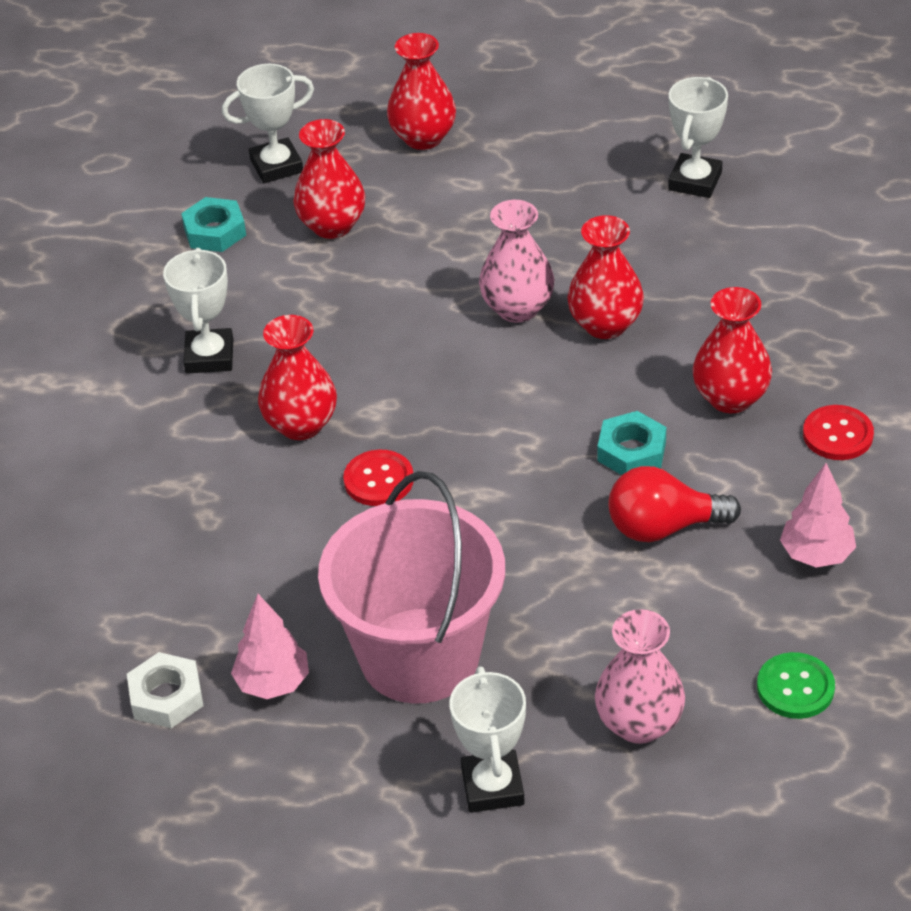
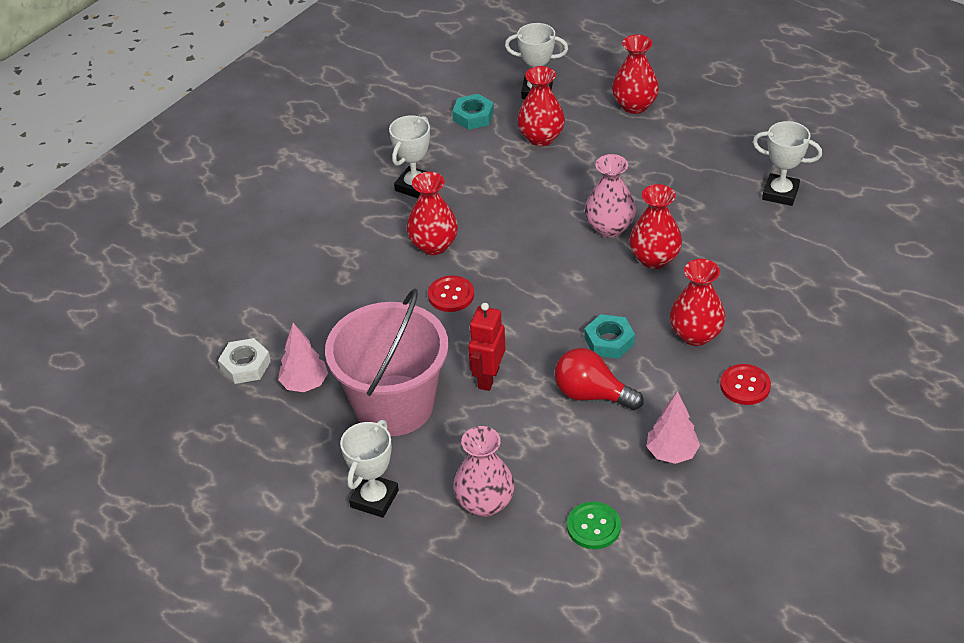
camera: 30 degrees right, 0 degrees up
(515, 565) = (488, 378): none -> red robot
(695, 181) = (780, 193): white trophy -> white trophy turned 60 degrees clockwise

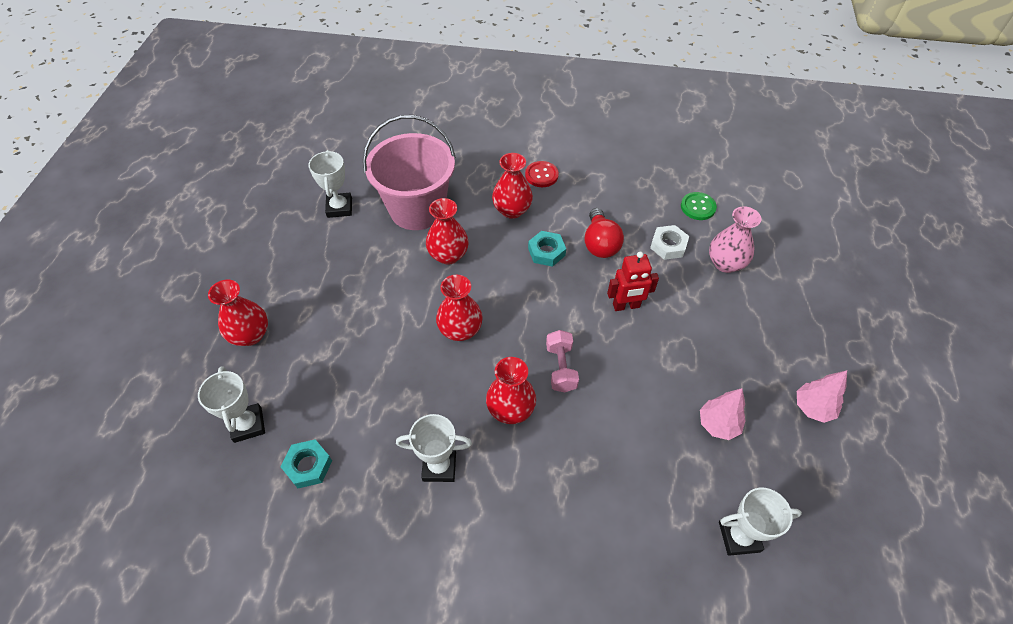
camera: 120 degrees left, 10 degrees up
(245, 365) = (734, 484): white nut -> white nut (668, 245)
(374, 499) = (772, 323): white trophy -> white trophy (739, 537)
(394, 405) = (691, 351): pink bucket -> pink bucket (417, 209)
(451, 295) = (561, 368): red button -> pink dumbbell
(541, 138) = (324, 390): red vase -> red vase (460, 330)
(609, 228) = (427, 294): pink vase -> none
(672, 453) = (618, 191): pink tree -> pink tree (812, 408)

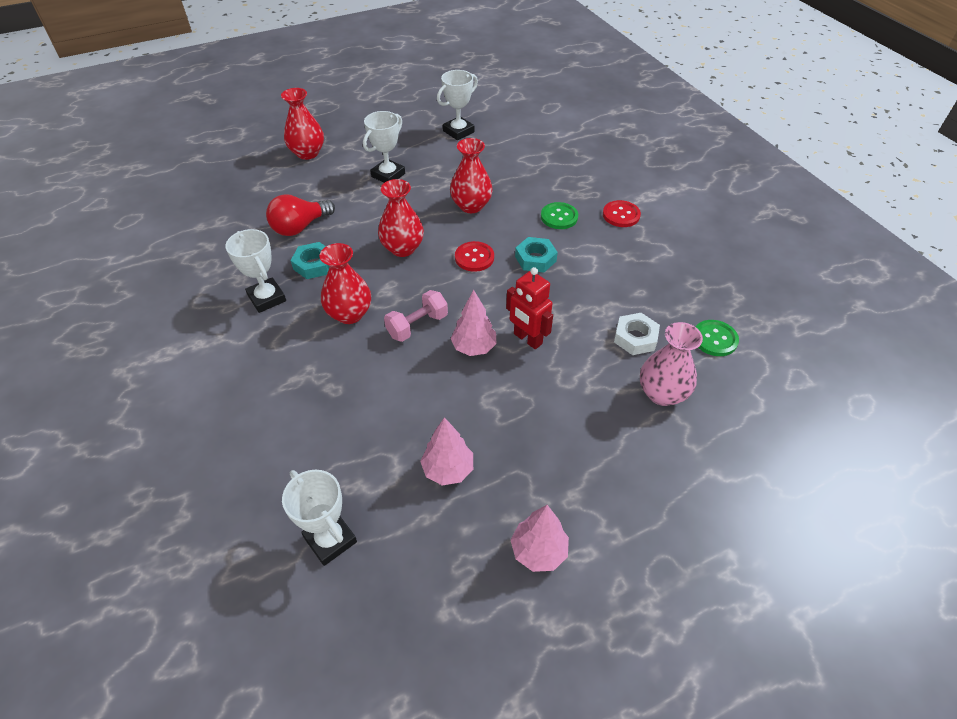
camera: 55 degrees right, 5 degrees down
(248, 425) = (235, 190): white trophy -> white trophy (388, 175)
(308, 466) = (222, 233): turquoise nut -> turquoise nut (314, 264)
(417, 209) = (500, 167): pink bucket -> none
(512, 210) = (559, 217): red vase -> green button
(513, 288) = (474, 257): none -> red button
(600, 244) = (583, 288): red light bulb -> red light bulb (300, 227)
(611, 343) = (474, 347): none -> pink tree

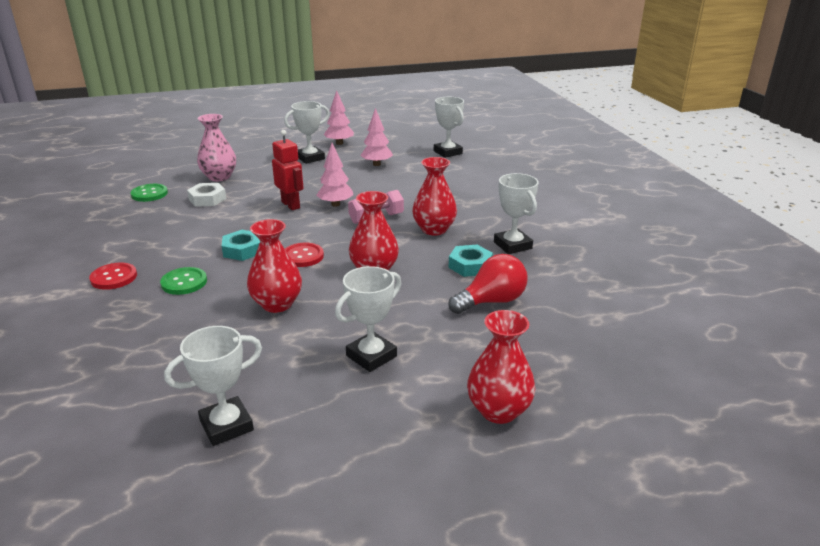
camera: 170 degrees left, 20 degrees down
(563, 476) = (310, 158): none -> white trophy

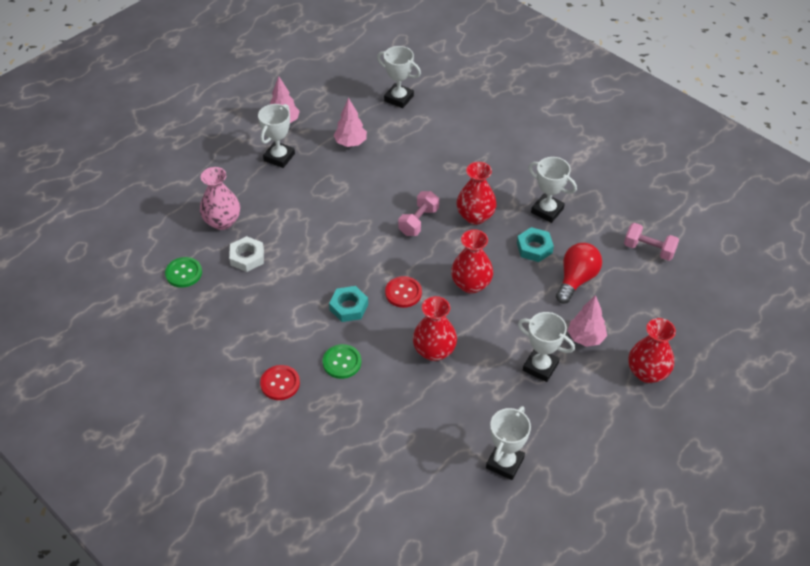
camera: 30 degrees left, 20 degrees up
(291, 205) = (330, 234): red robot -> none
(335, 204) = (368, 217): pink tree -> pink tree (585, 338)
(371, 356) = (540, 367): white trophy -> white trophy turned 75 degrees counterclockwise
(604, 305) = (649, 249): none -> pink dumbbell

